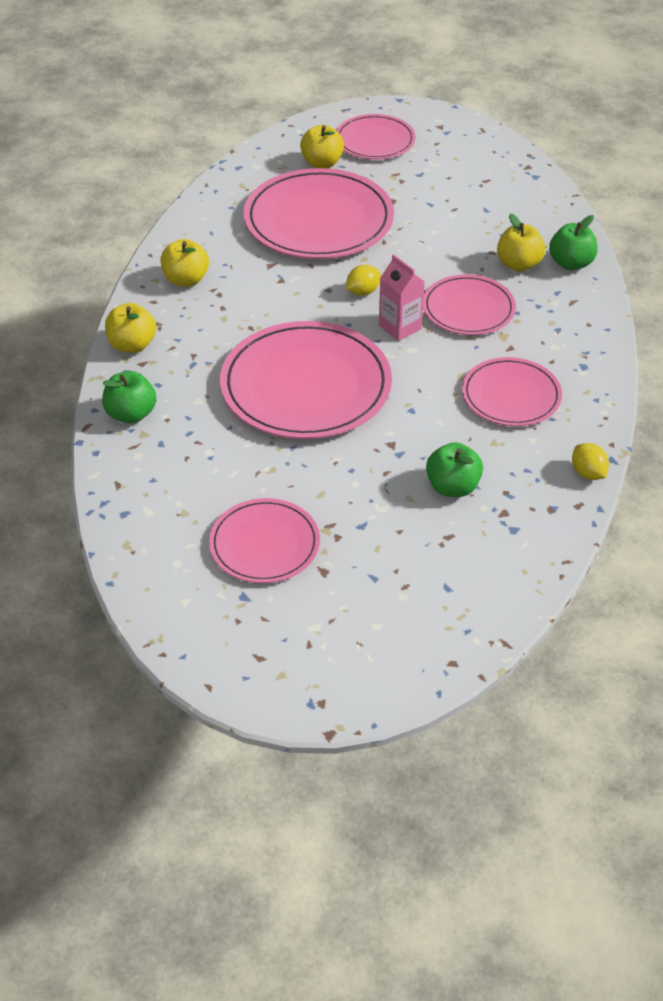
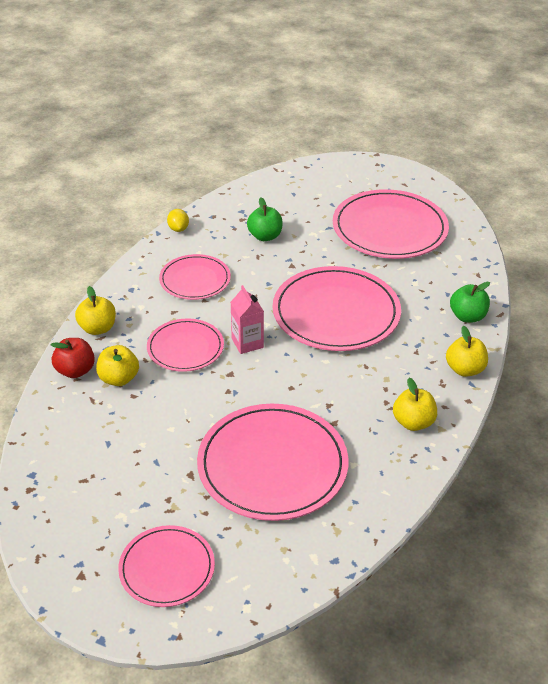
camera: 165 degrees left, 5 degrees down
(264, 544) = (389, 228): pink plate -> pink plate, size x1.73
(322, 163) = (240, 544): yellow apple -> yellow apple (98, 328)
(363, 292) = (263, 379): yellow lemon -> none
(570, 263) = (75, 371): green apple -> red apple

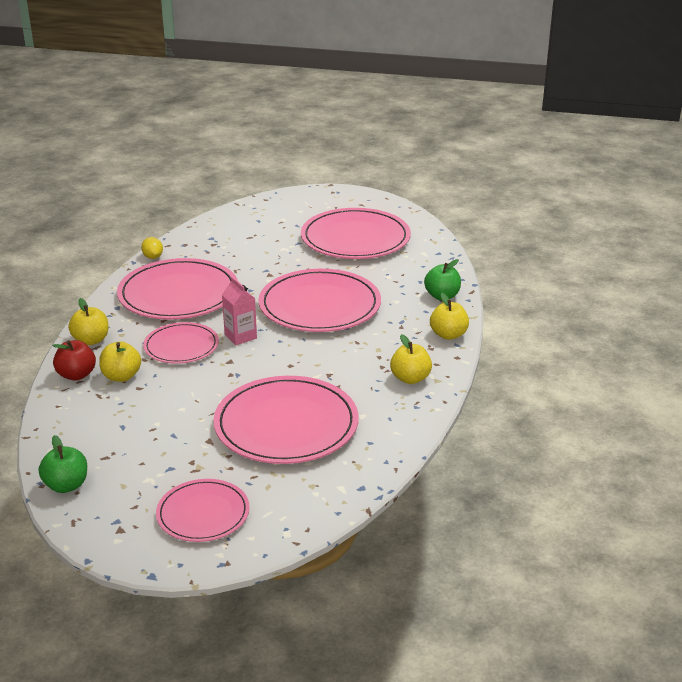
camera: 10 degrees left, 10 degrees down
(195, 280) = (178, 294): pink plate -> pink plate, size x1.73
(265, 236) = (238, 255): green apple -> green apple (66, 485)

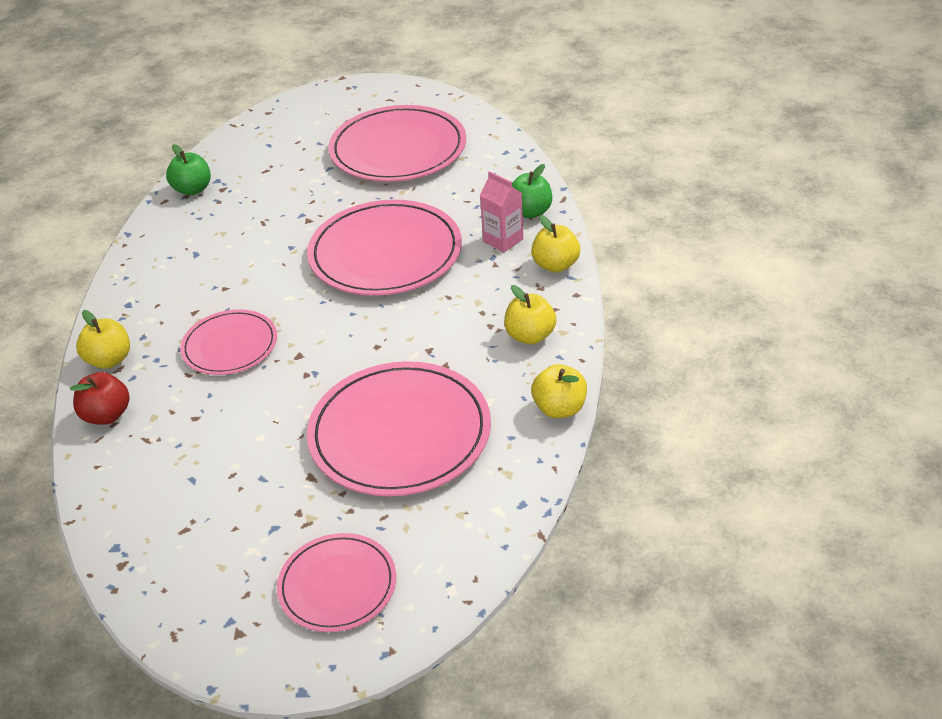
camera: 10 degrees left, 10 degrees up
(66, 485) = (147, 583): green apple -> green apple (193, 189)
(121, 376) = (167, 405): yellow apple -> yellow apple (559, 408)
(153, 257) = (150, 222): yellow lemon -> none
(178, 294) = (201, 270): pink plate -> none
(240, 336) = (301, 317): pink carton -> pink carton (503, 240)

